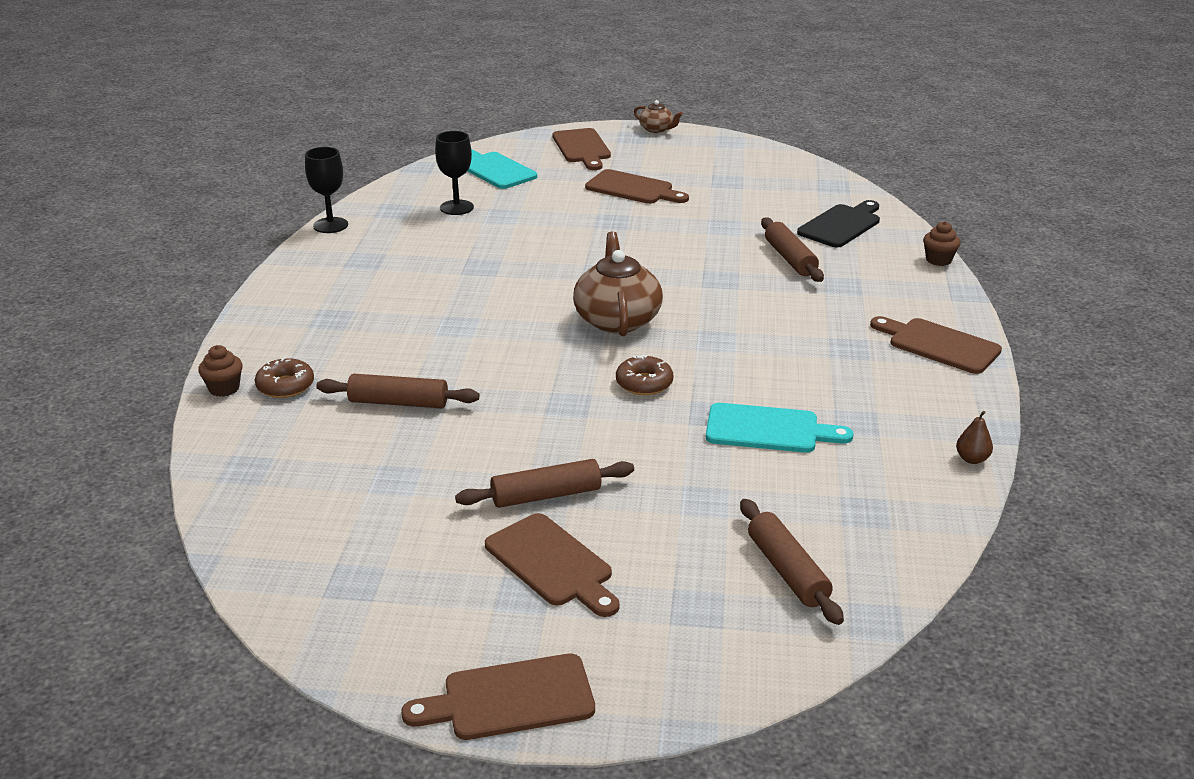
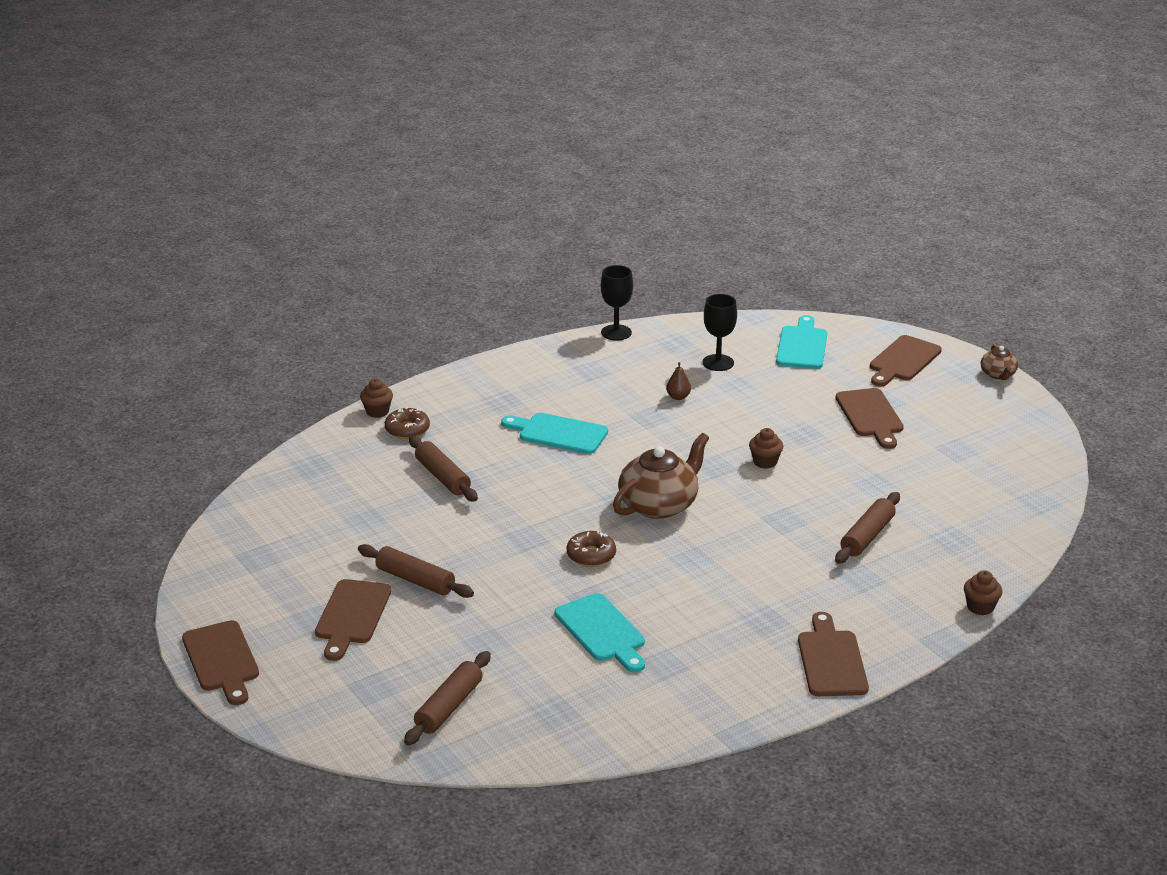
camera: 50 degrees right, 0 degrees up
(432, 315) = (559, 433): none -> turquoise cutting board
(510, 699) = (222, 660): brown cutting board -> brown cutting board turned 150 degrees counterclockwise
(628, 251) = (765, 462): none -> brown cupcake
(841, 225) = (967, 535): black cutting board -> none
(972, 459) = (681, 735): brown pear -> brown pear (678, 397)

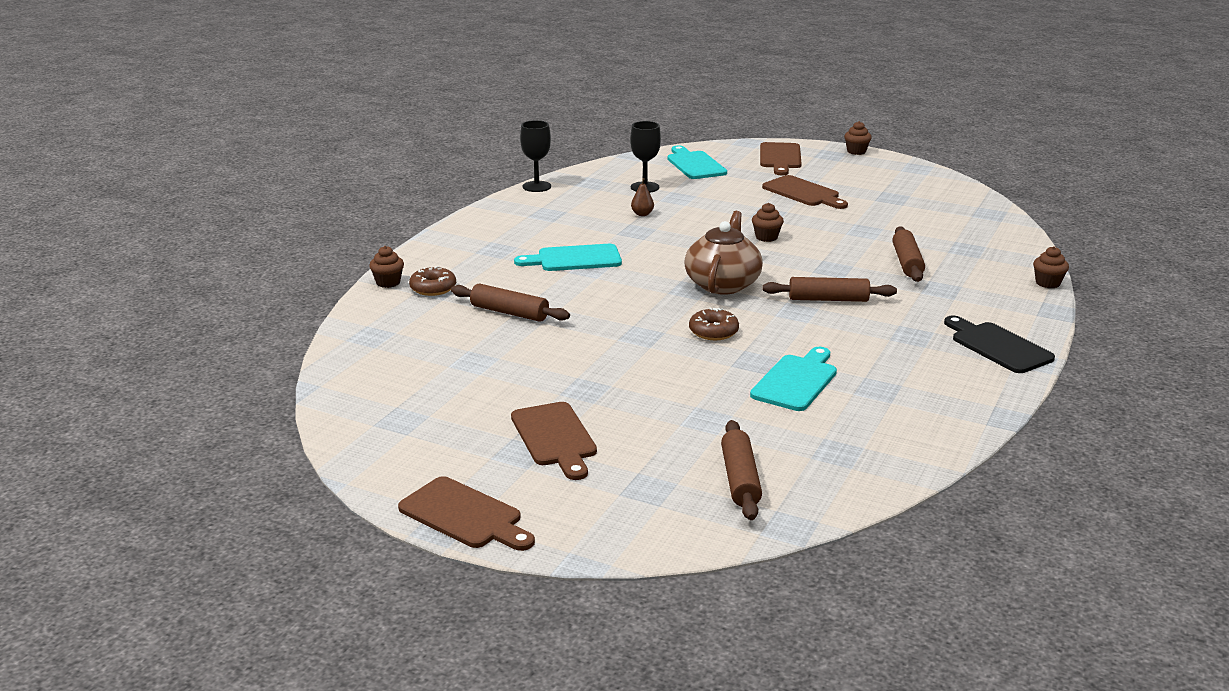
camera: 30 degrees left, 5 degrees down
(415, 580) = (581, 393): brown rolling pin -> brown rolling pin (828, 299)
(602, 631) = (796, 381): turquoise cutting board -> turquoise cutting board turned 90 degrees counterclockwise
(831, 660) = (998, 346): brown cutting board -> black cutting board
(998, 375) = (856, 151): brown teapot -> brown cupcake

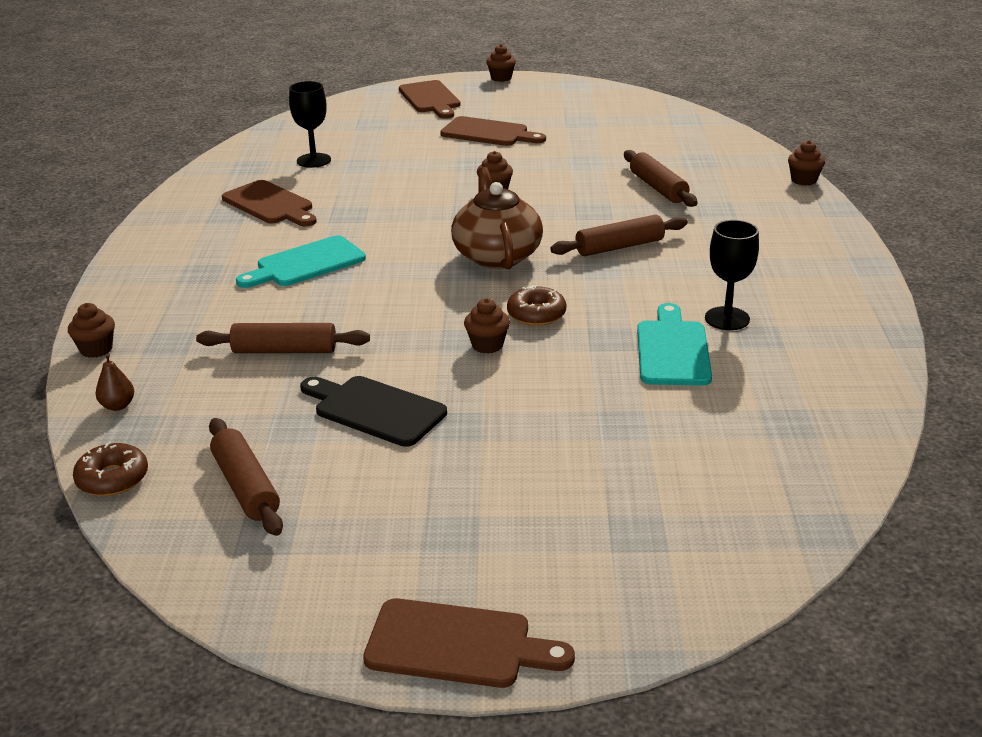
camera: 25 degrees left, 5 degrees up
(433, 288) = (162, 342): brown donut -> brown donut (112, 479)
(536, 186) = (186, 184): black goblet -> black goblet (727, 318)
(555, 438) = (476, 500): brown cutting board -> brown cutting board (270, 204)
(642, 214) = (338, 192): brown pear -> brown pear (118, 406)
(656, 343) = (487, 345): none -> brown cupcake
(695, 164) = (346, 123): turquoise cutting board -> none
(740, 479) = (722, 488): brown rolling pin -> brown rolling pin (245, 487)
(998, 346) = (823, 258): black cutting board -> black cutting board (375, 410)

